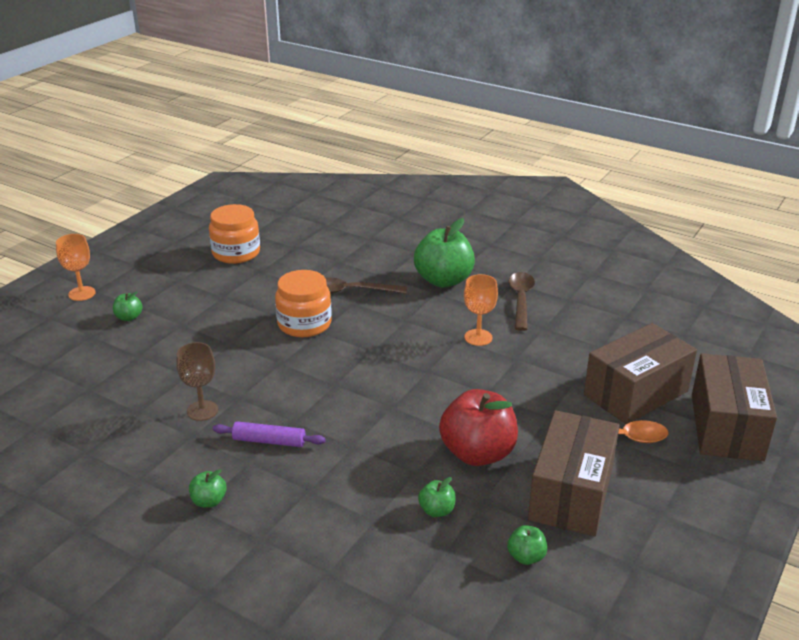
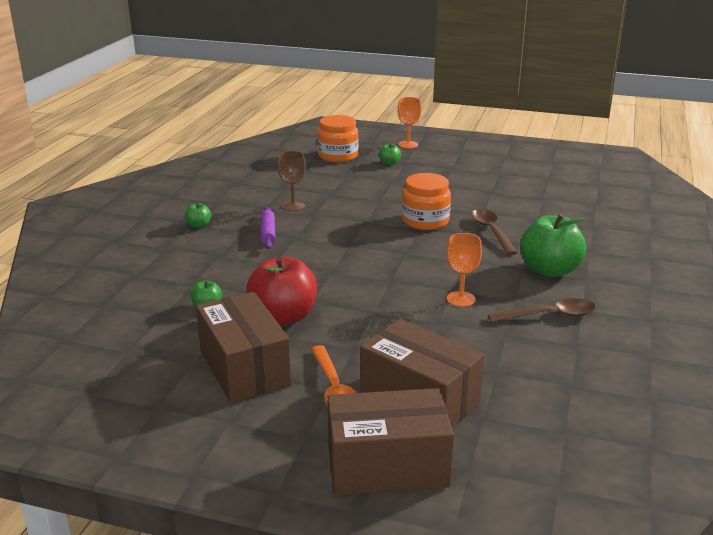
camera: 75 degrees right, 5 degrees down
(236, 253) = (509, 179): orange jar -> orange jar (338, 156)
(526, 557) = (160, 351): green apple -> none
(571, 493) = (244, 368): brown box -> brown box turned 60 degrees clockwise

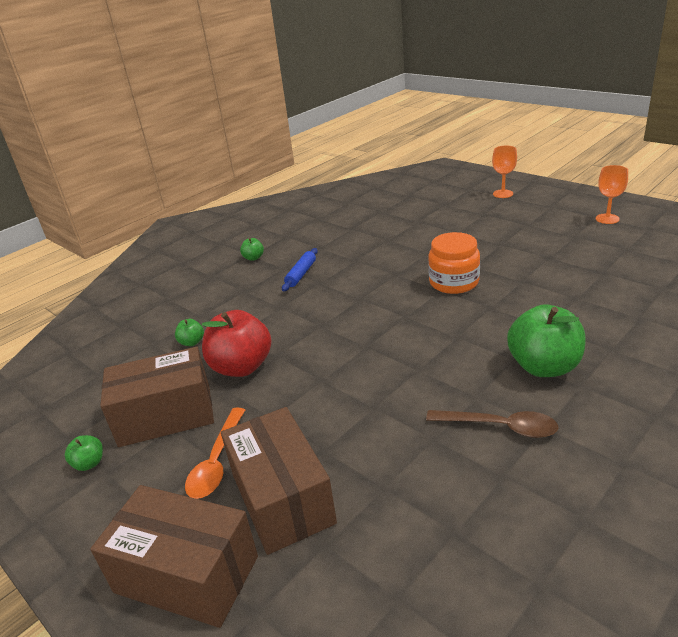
camera: 30 degrees right, 5 degrees up
(244, 368) = (165, 415): brown box -> brown box turned 75 degrees clockwise
(268, 233) = (301, 274): purple rolling pin -> blue rolling pin
(293, 206) = (345, 248): brown goblet -> none
(338, 156) = (426, 200): orange jar -> none
(389, 163) = (468, 213): green apple -> green apple (89, 463)
(461, 299) = (418, 383): orange goblet -> orange goblet (607, 219)
(491, 231) = (514, 305): brown spoon -> none

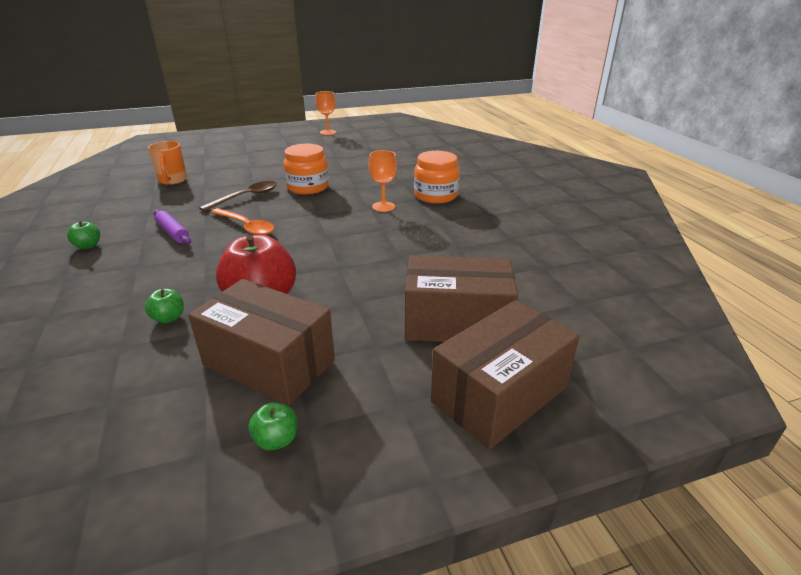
camera: 65 degrees left, 0 degrees up
(165, 415) = (269, 363): brown box -> brown box turned 75 degrees counterclockwise
(217, 462) = (378, 345): orange spoon -> orange spoon (246, 227)
(301, 274) = (173, 232): blue rolling pin -> purple rolling pin
(382, 221) = (173, 180): none -> orange mug
(500, 427) = (472, 225): brown spoon -> brown spoon (246, 197)
(503, 194) = (236, 140): orange goblet -> orange goblet (383, 206)
(544, 367) = (435, 196): green apple -> orange jar

